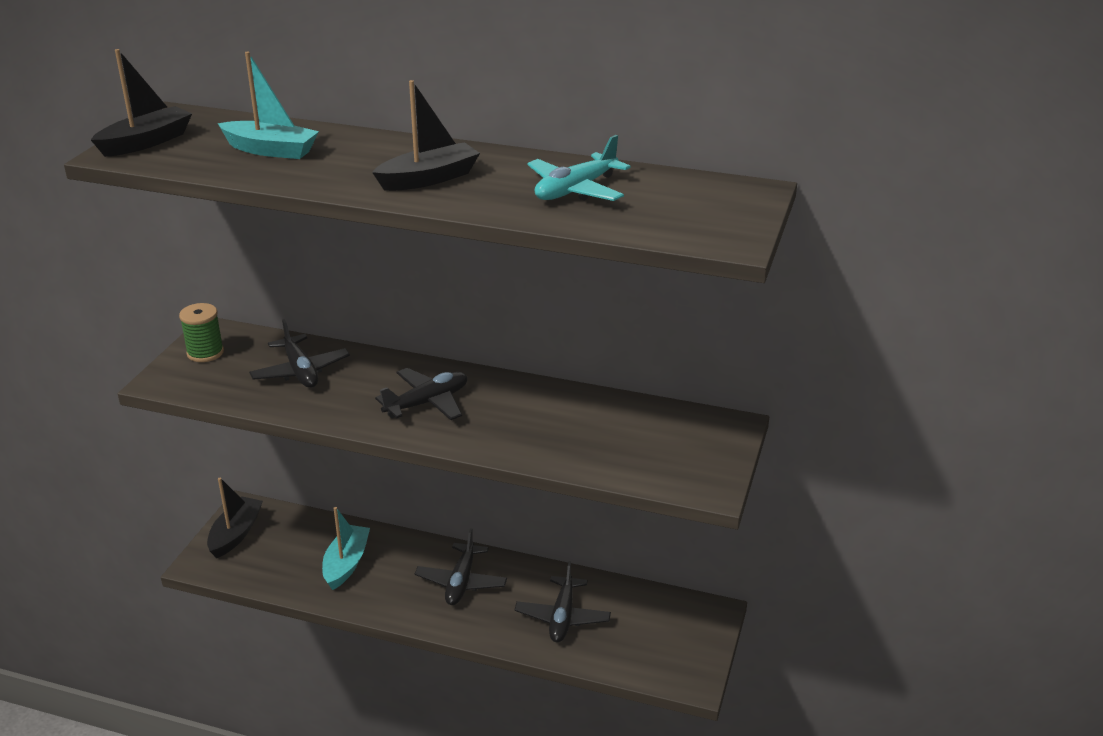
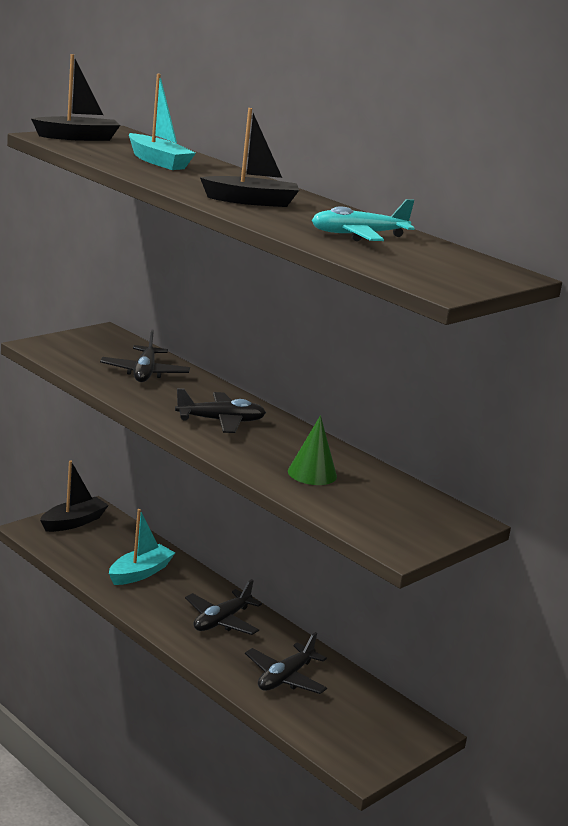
camera: 25 degrees right, 10 degrees down
(205, 353) = (87, 341): green spool -> none
(563, 431) = (312, 473): none -> green cone

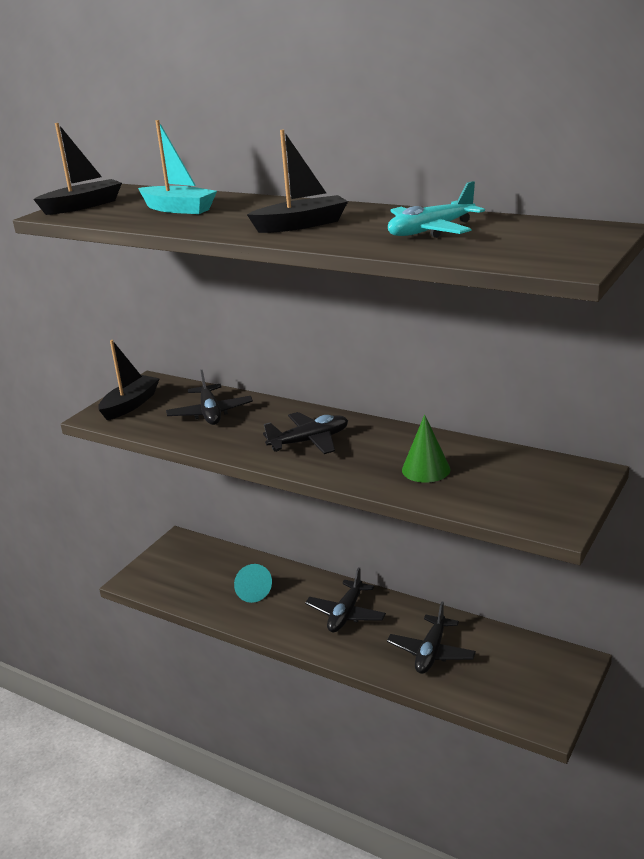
camera: 10 degrees left, 5 degrees up
(73, 522) = (166, 559): black boat -> black boat (130, 405)
(140, 573) = (251, 590): turquoise boat -> turquoise cone

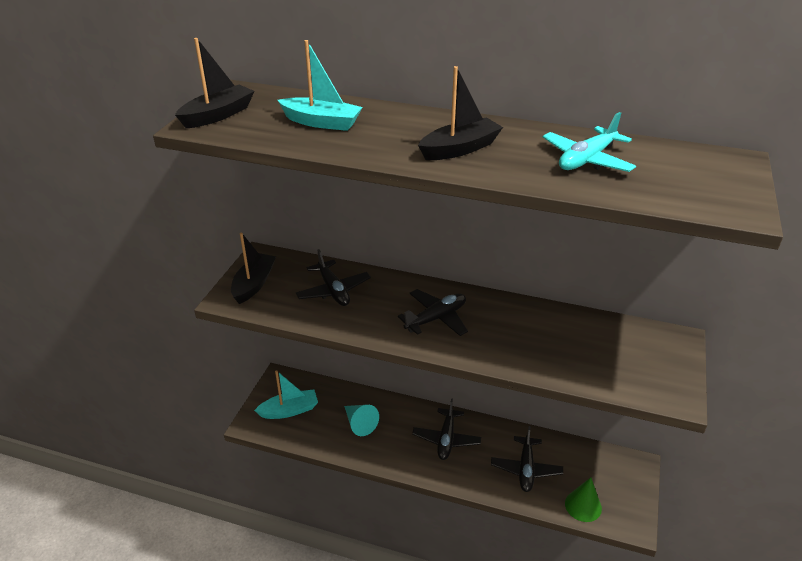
camera: 15 degrees left, 10 degrees up
(177, 572) = (289, 410): none -> turquoise boat
(426, 469) = (548, 344): green cone -> green cone (583, 506)

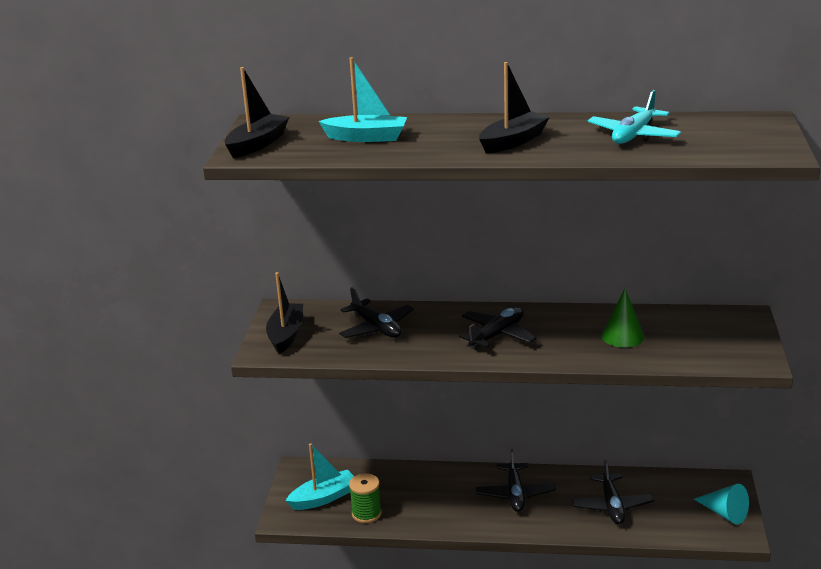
camera: 10 degrees left, 10 degrees down
(318, 433) = (366, 513): none -> green spool
(359, 423) = (411, 496): turquoise cone -> turquoise cone (724, 513)
(583, 506) = (683, 527): green cone -> green cone (622, 336)

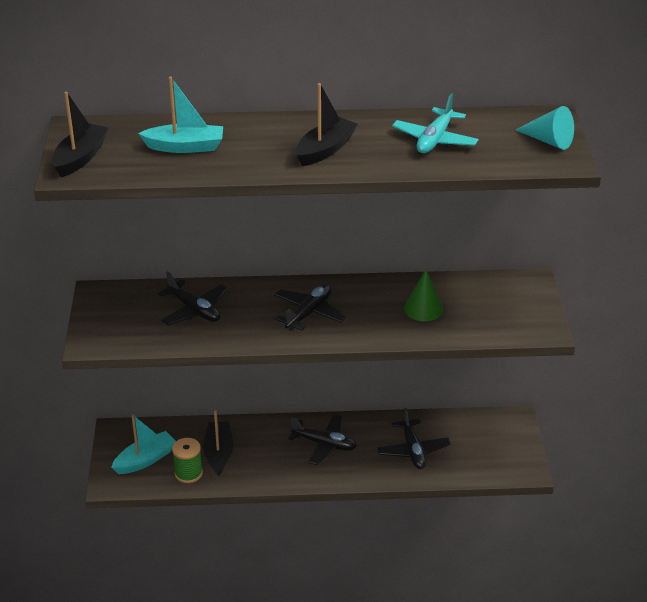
camera: 10 degrees left, 10 degrees up
(286, 335) = (109, 322): black boat -> black boat (218, 453)
(515, 494) = (324, 444): black plane -> black plane turned 60 degrees counterclockwise
(724, 513) = (512, 451): turquoise cone -> turquoise cone (548, 141)

